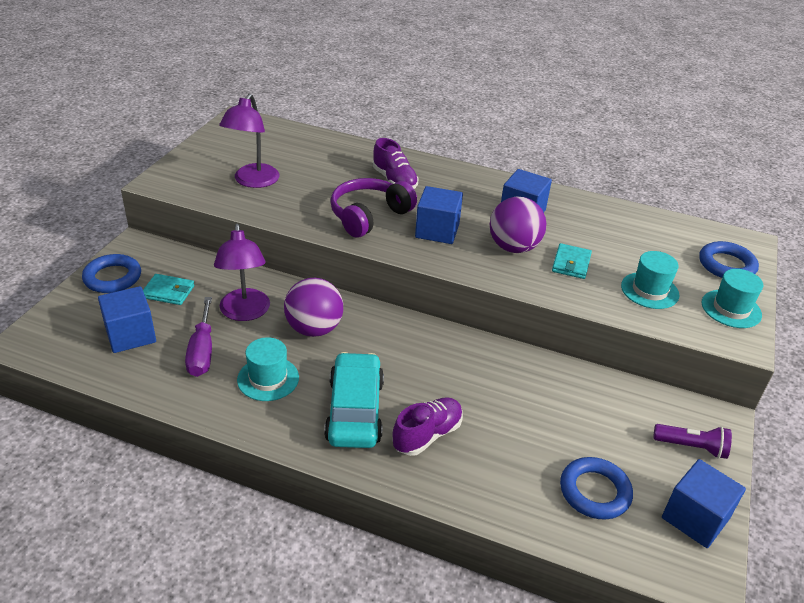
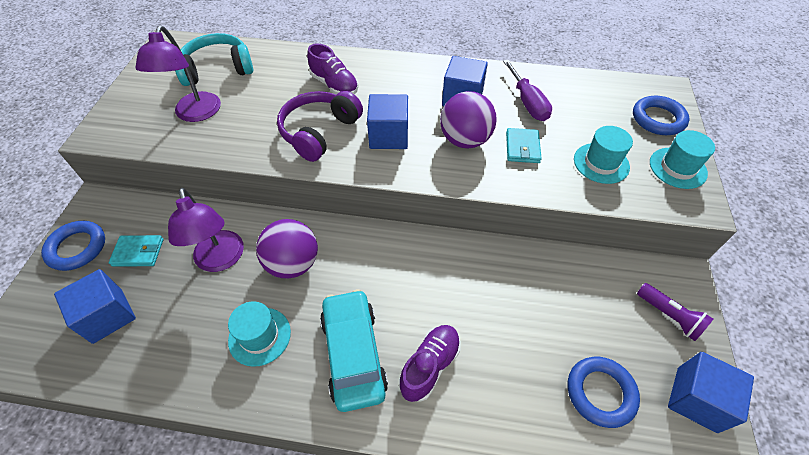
camera: 10 degrees left, 15 degrees up
(202, 351) = (186, 318): purple screwdriver -> purple screwdriver (527, 102)
(282, 149) = (218, 69): none -> turquoise headphones
(691, 447) = (669, 316): purple flashlight -> purple flashlight turned 45 degrees clockwise

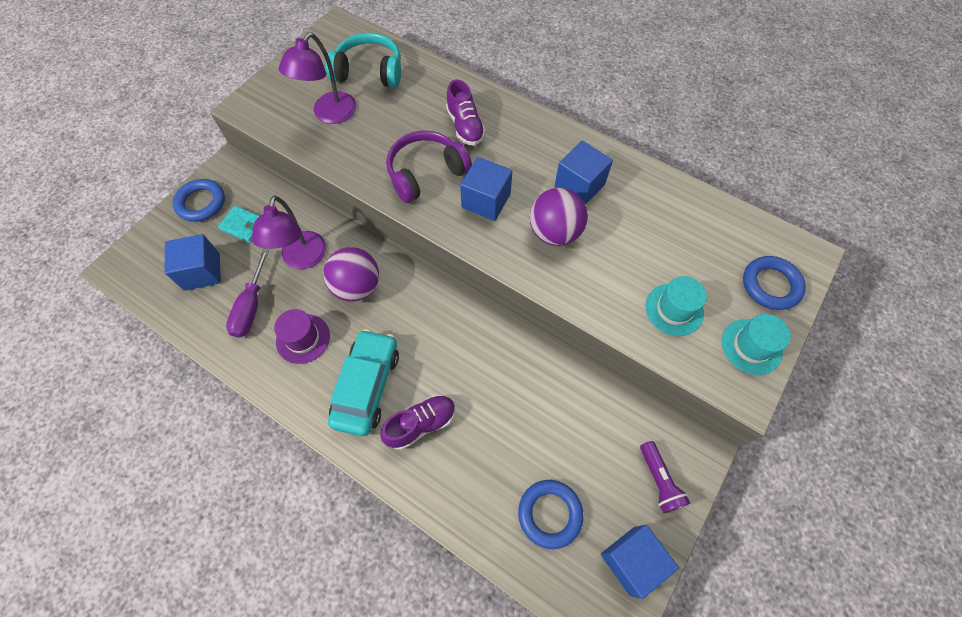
camera: 25 degrees right, 10 degrees up
(259, 336) = (303, 338): turquoise hat -> purple hat
(522, 147) = (605, 262): turquoise wallet -> none
(527, 102) = (643, 214): purple screwdriver -> purple screwdriver (251, 307)

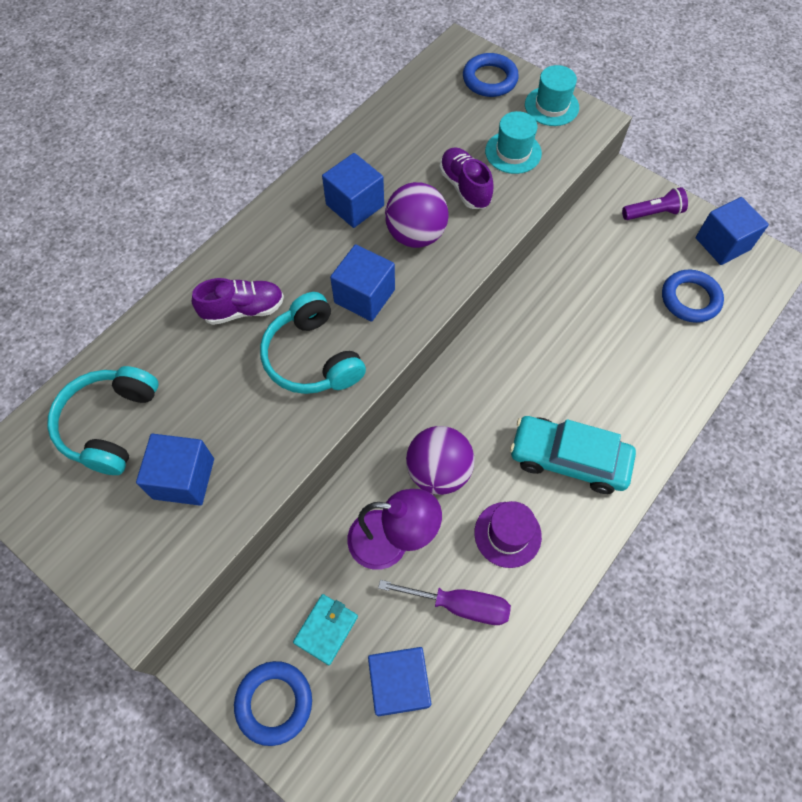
camera: 85 degrees left, 0 degrees up
(329, 114) = (184, 478): purple lamp -> blue cube
(421, 424) = (610, 404): purple shoe -> purple shoe (464, 187)
(426, 173) = (312, 357): purple headphones -> turquoise headphones

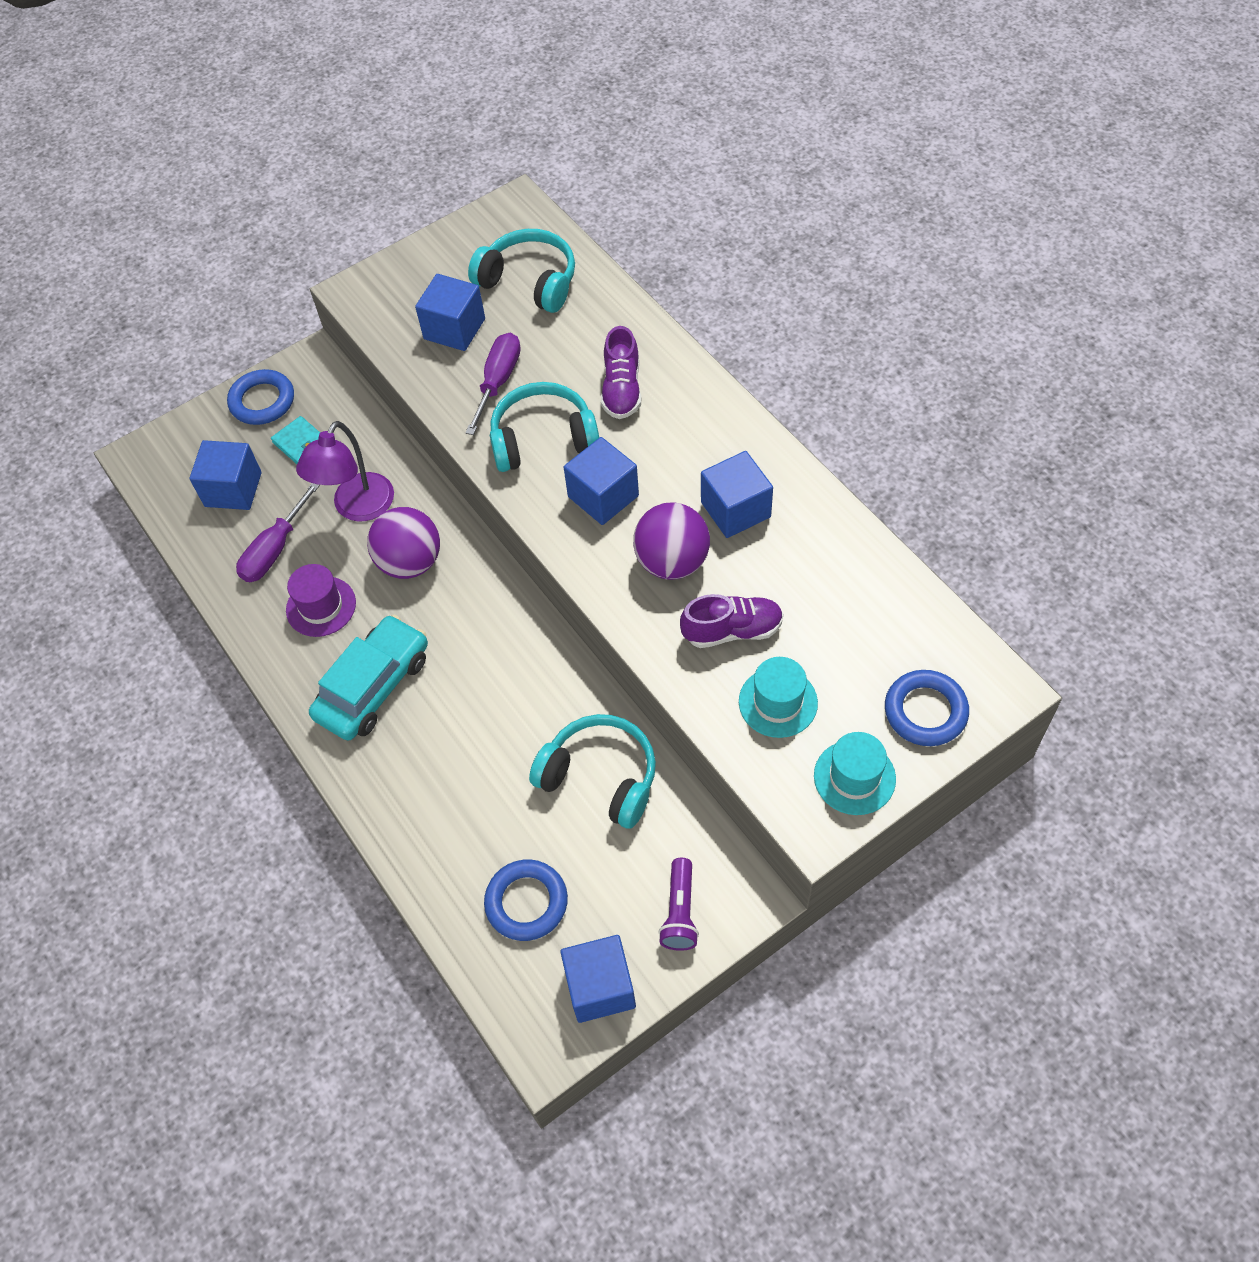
camera: 110 degrees right, 5 degrees down
(249, 415) = (498, 381): none -> purple screwdriver
(580, 278) = (600, 777): none -> turquoise headphones

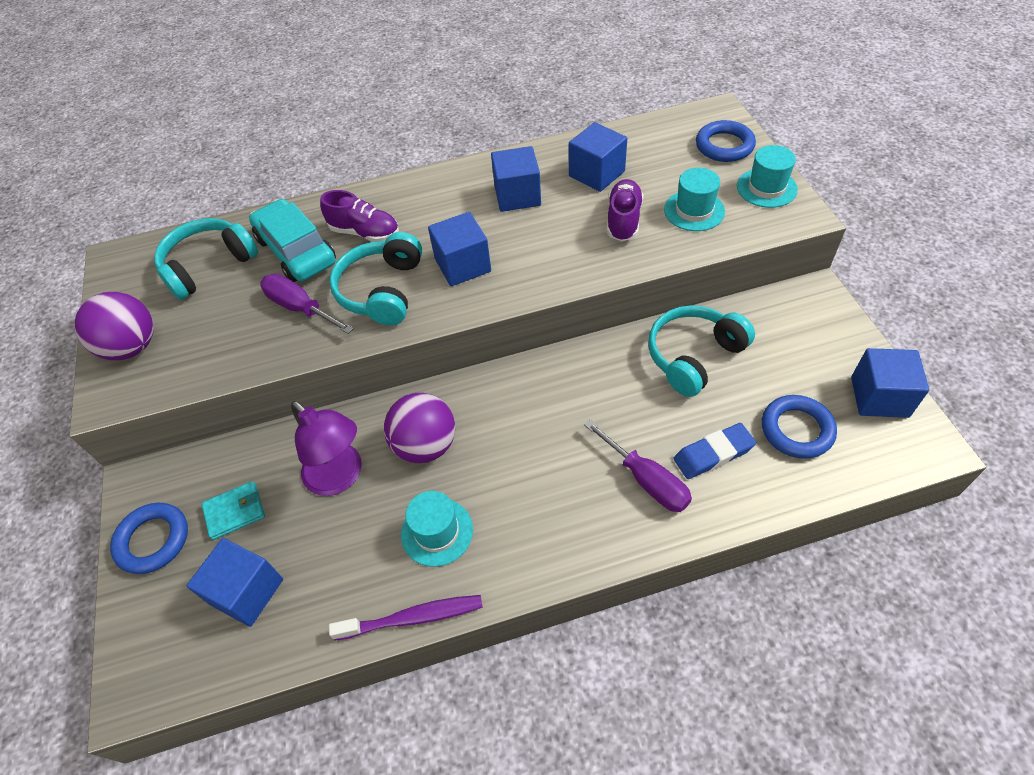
camera: 70 degrees left, 5 degrees down
(236, 618) = (412, 618): none -> purple toothbrush
(275, 549) = (347, 563): purple screwdriver -> purple screwdriver (646, 480)
(321, 606) = (437, 532): purple hat -> turquoise hat
(373, 686) = (547, 503): turquoise car -> turquoise car (296, 251)
(454, 329) = (218, 327): blue cube -> blue cube (596, 174)
(471, 823) = (713, 454): none -> blue eraser
(672, 562) = (546, 239): purple ball -> purple ball (132, 347)
(680, 912) = (822, 334): purple flashlight -> none

